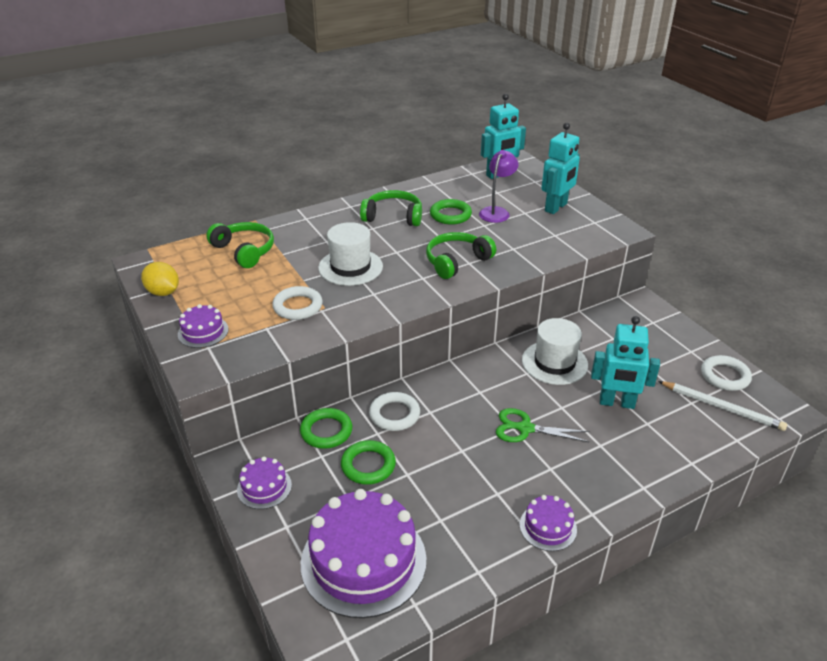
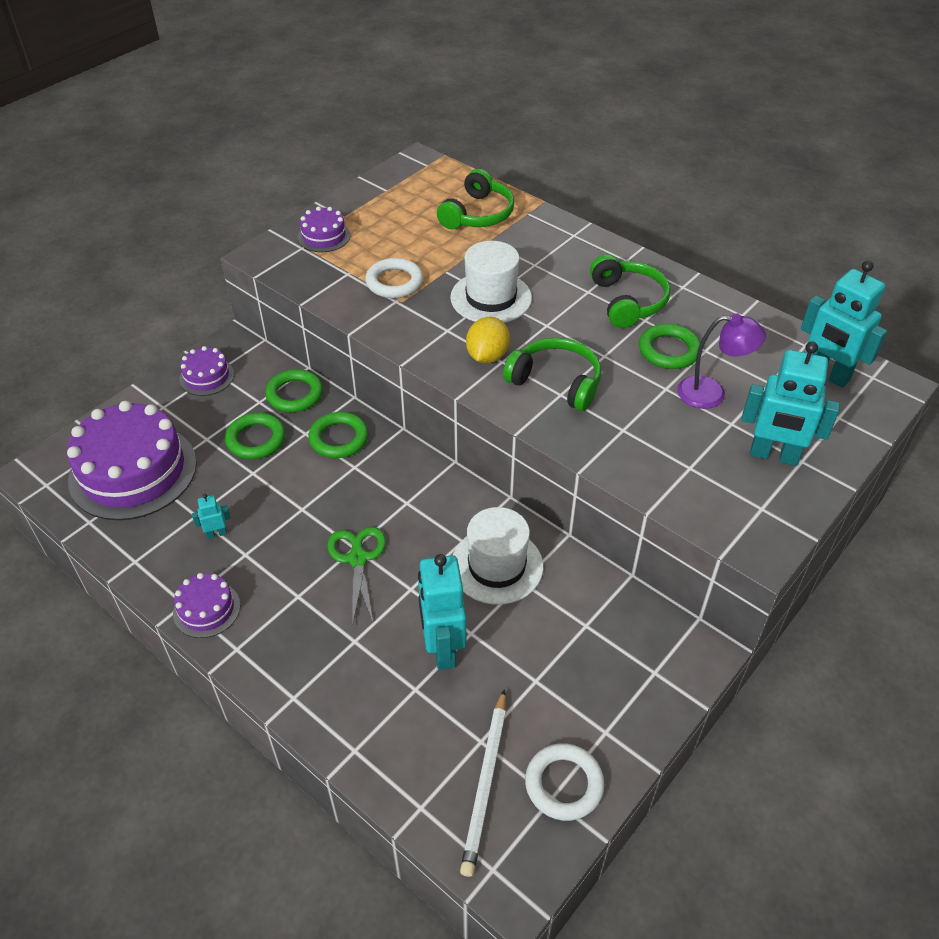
camera: 70 degrees right, 10 degrees up
(163, 292) = (375, 191): yellow lemon -> yellow lemon (487, 356)
(394, 414) = (339, 438): white ring -> green ring
(468, 508) = (216, 534): none -> turquoise robot

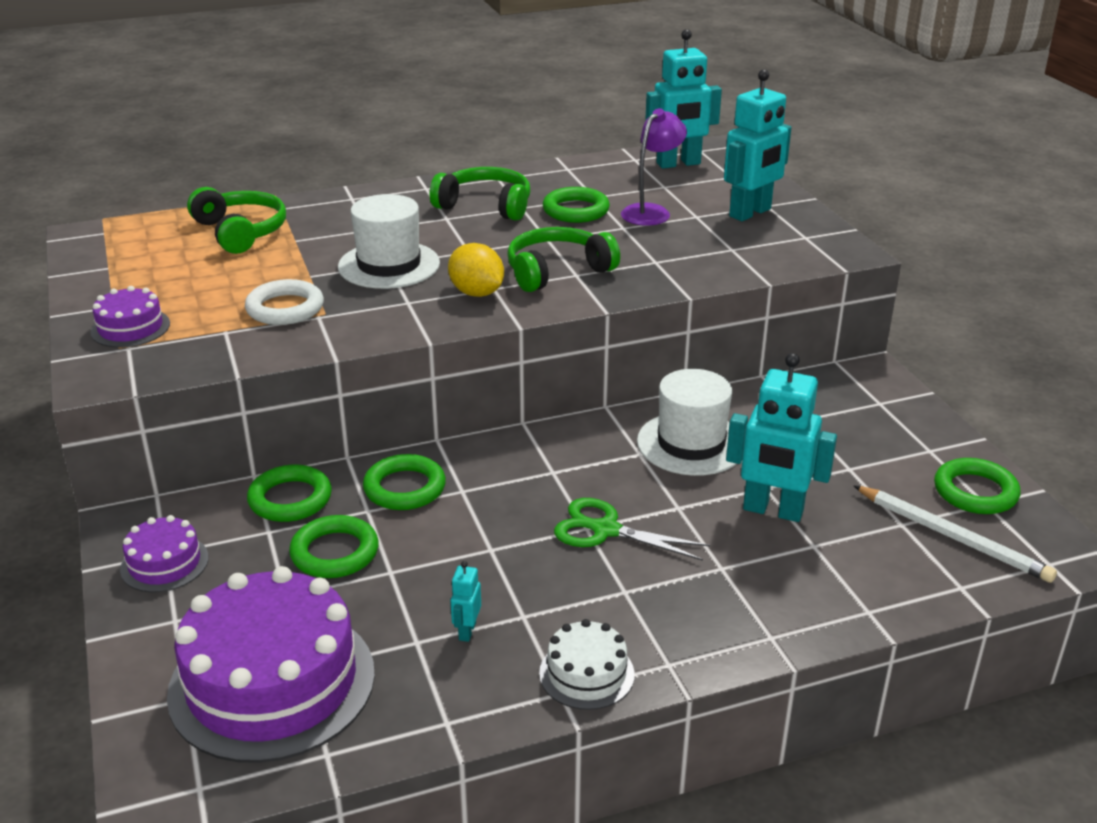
camera: 60 degrees left, 15 degrees down
(206, 609) = (586, 674): purple cake -> white cake
(564, 784) = (975, 492): white ring -> green ring

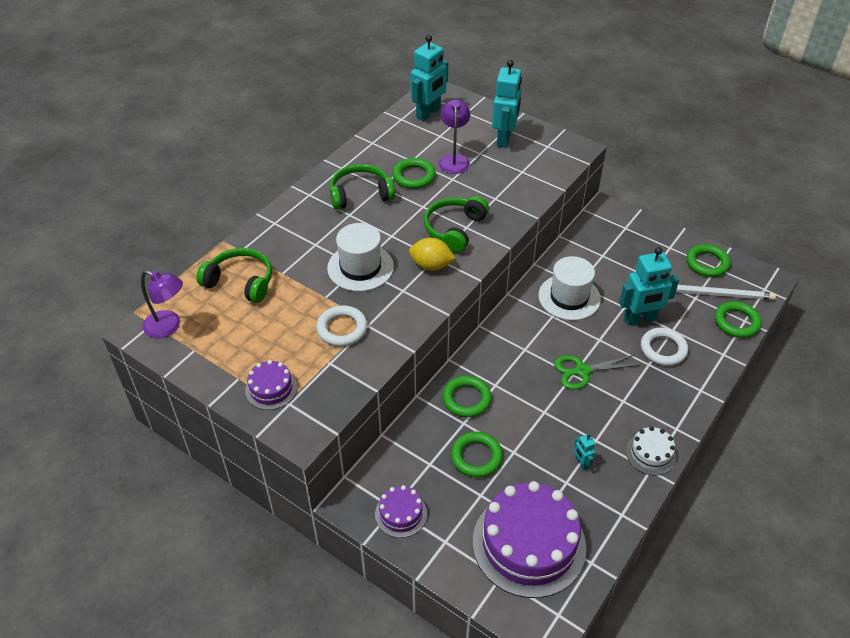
camera: 35 degrees left, 15 degrees up
(115, 240) = (169, 327): none -> purple lamp
(290, 499) = (418, 438): green ring -> green ring (736, 322)
(768, 560) = (663, 349): none -> white ring

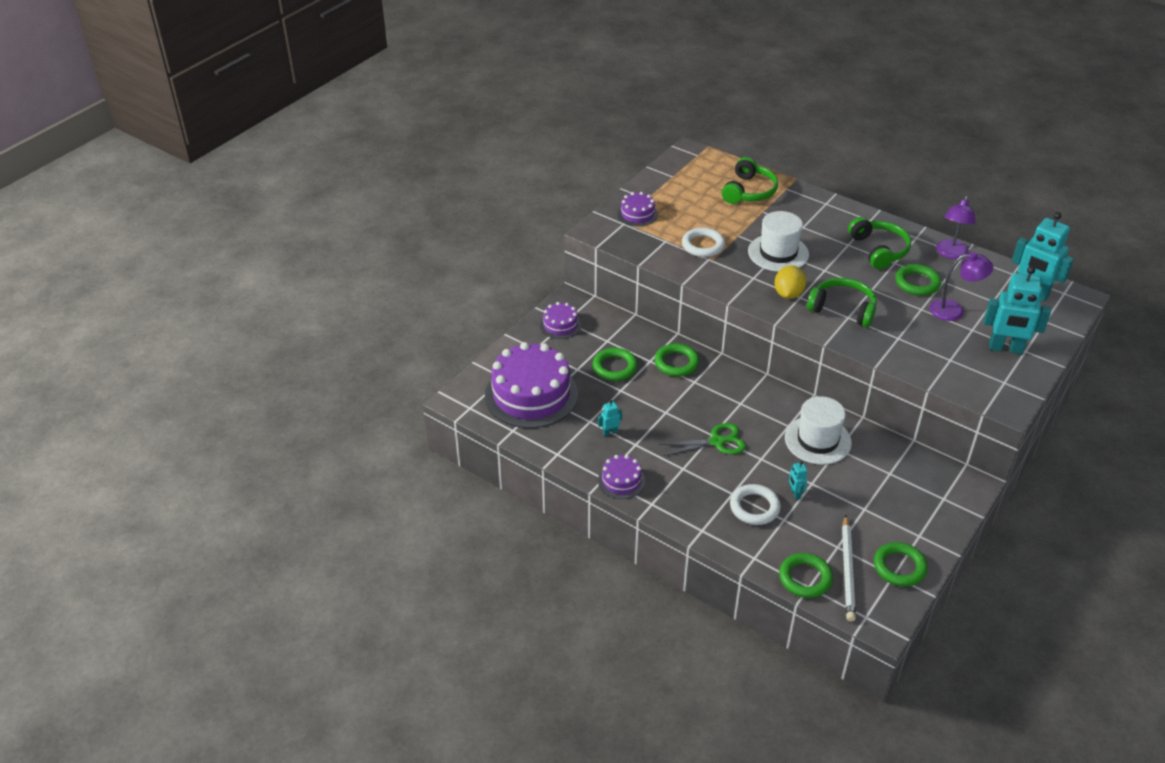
camera: 90 degrees right, 5 degrees down
(169, 327) = (695, 163): purple lamp -> purple lamp (950, 254)
(582, 371) = (717, 442): green scissors -> green scissors turned 90 degrees clockwise
(640, 319) = (795, 493): turquoise robot -> turquoise robot, size x0.44
(651, 454) = (621, 481): white cake -> purple cake

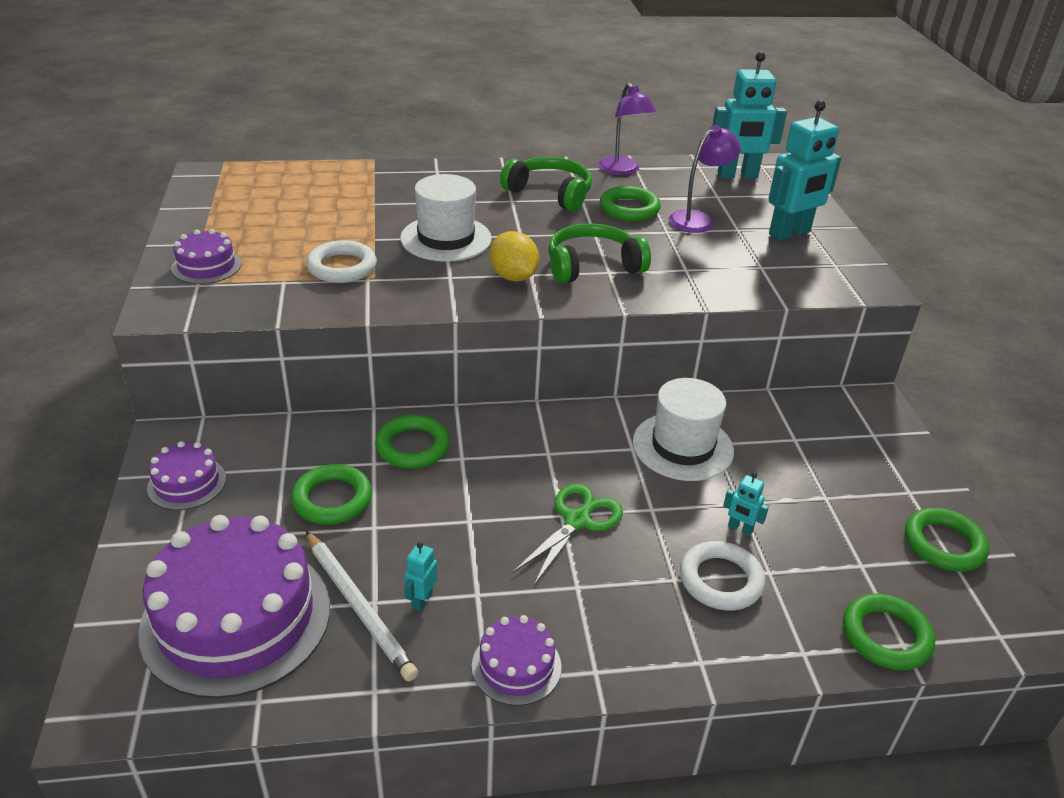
camera: 45 degrees left, 5 degrees down
(749, 191) = (332, 189): green headphones -> none
(848, 570) = (909, 588): white pencil -> white pencil (359, 607)

